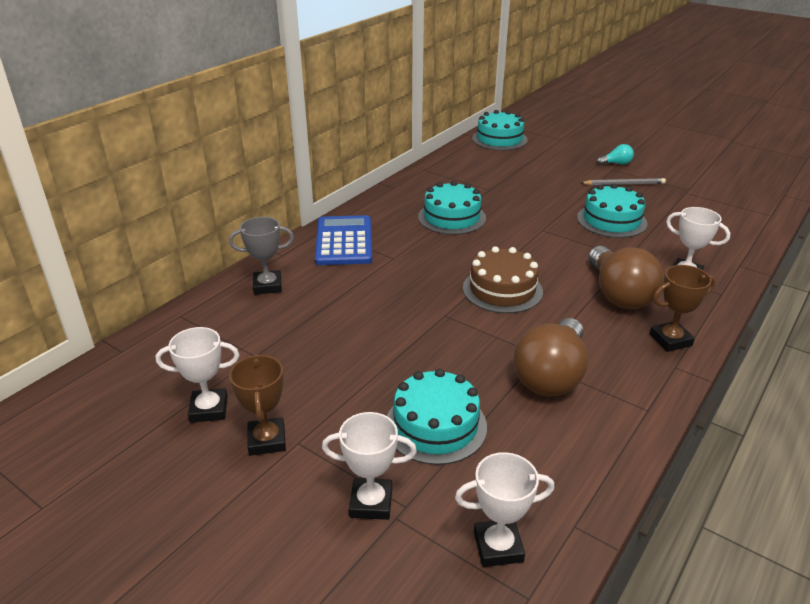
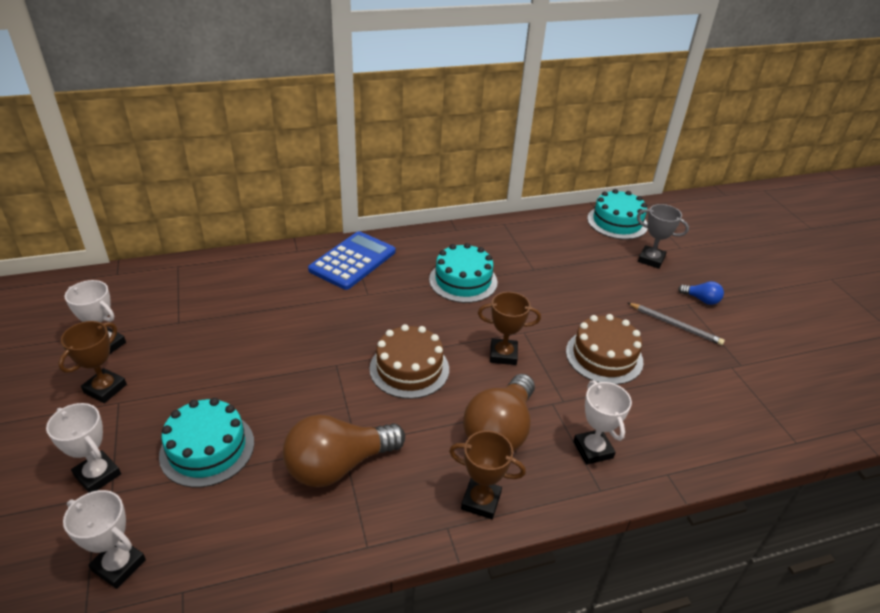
camera: 35 degrees right, 5 degrees up
(267, 286) = (255, 271): grey trophy -> grey trophy (651, 260)
(551, 249) = (503, 355): none -> brown trophy
(611, 220) = (604, 356): turquoise cake -> brown cake
(616, 163) = (701, 299): turquoise light bulb -> blue light bulb

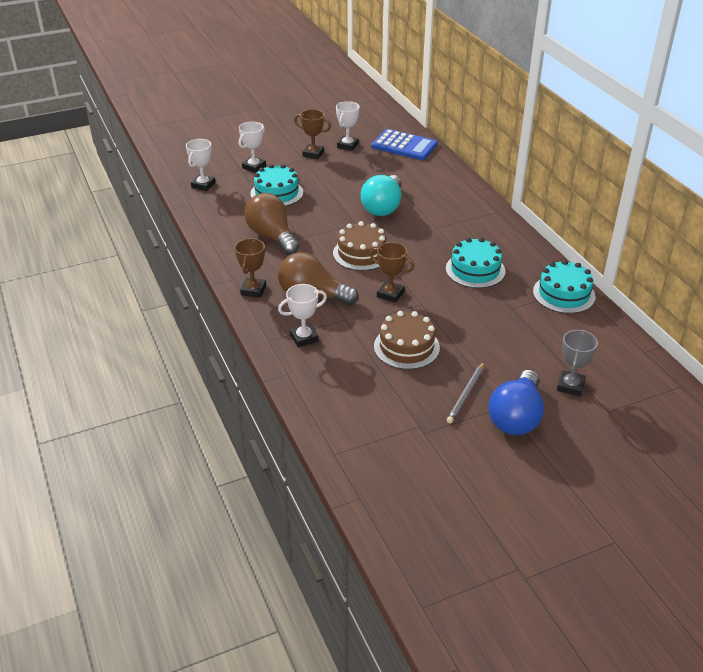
camera: 85 degrees right, 0 degrees up
(302, 332) = (383, 207): none -> turquoise light bulb
(353, 261) = (474, 216): blue calculator -> blue calculator (404, 146)
(503, 355) = (390, 294): brown trophy -> brown trophy turned 60 degrees counterclockwise
(617, 222) = (631, 365): turquoise cake -> turquoise cake (564, 294)
(701, 299) = (516, 417): blue light bulb -> blue light bulb, size x2.19

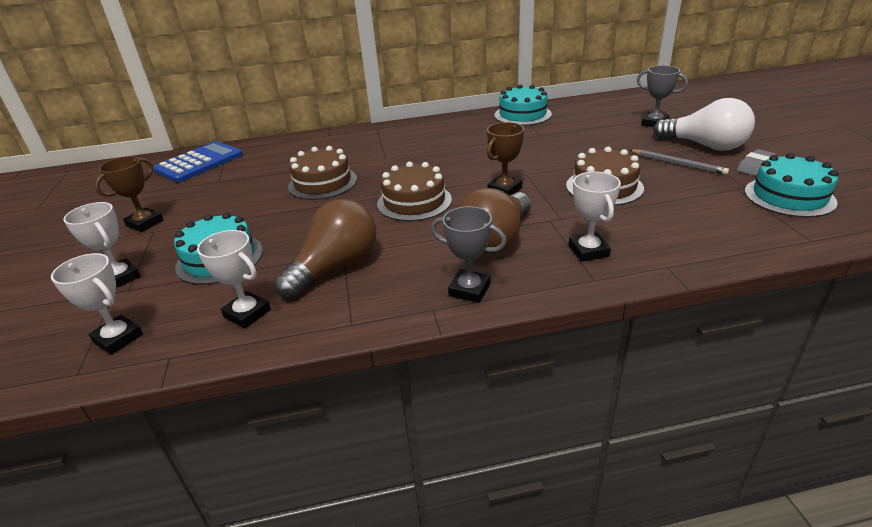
camera: 75 degrees left, 5 degrees down
(253, 290) = (469, 290): brown trophy -> grey trophy
(272, 236) = (335, 267): brown light bulb -> brown light bulb turned 150 degrees clockwise
(347, 145) = (154, 197): white trophy -> white trophy (247, 313)
(383, 207) = (322, 183): turquoise light bulb -> brown cake
(474, 445) = (755, 166): none -> grey eraser
(475, 270) = (473, 145): turquoise cake -> turquoise cake (789, 196)
(516, 417) = (705, 146): blue light bulb -> white light bulb

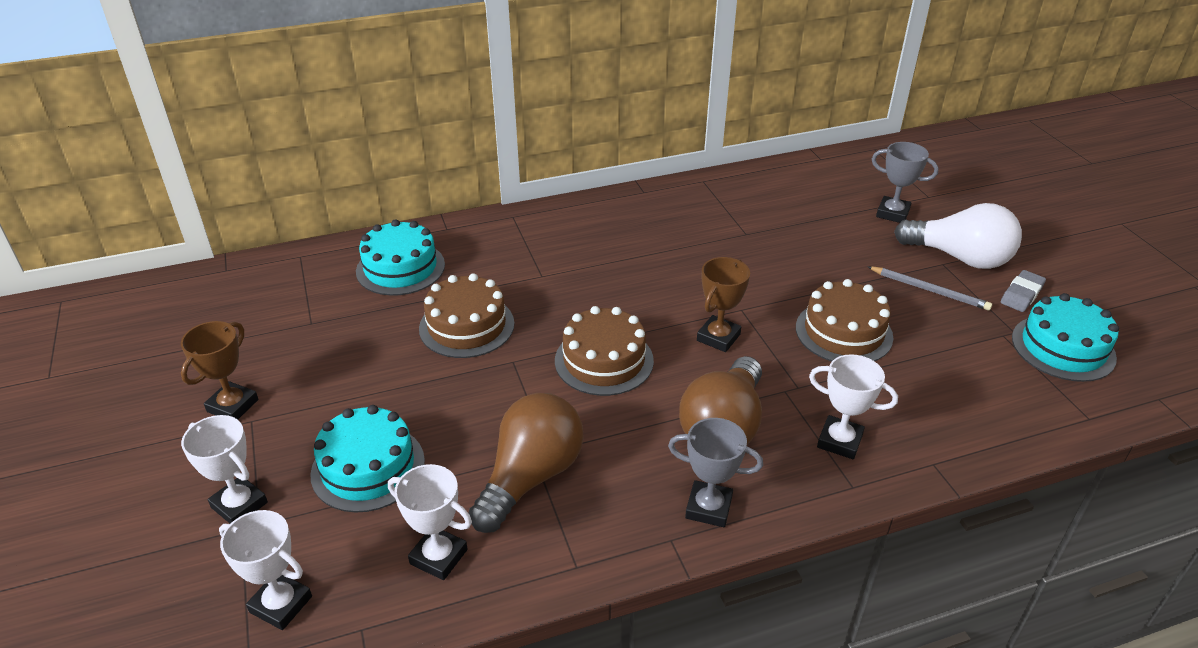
camera: 10 degrees left, 5 degrees up
(199, 163) = (267, 285): blue calculator -> none
(522, 114) = (715, 192): turquoise cake -> turquoise cake (400, 268)
(588, 251) = (839, 441): white trophy -> white trophy turned 45 degrees counterclockwise

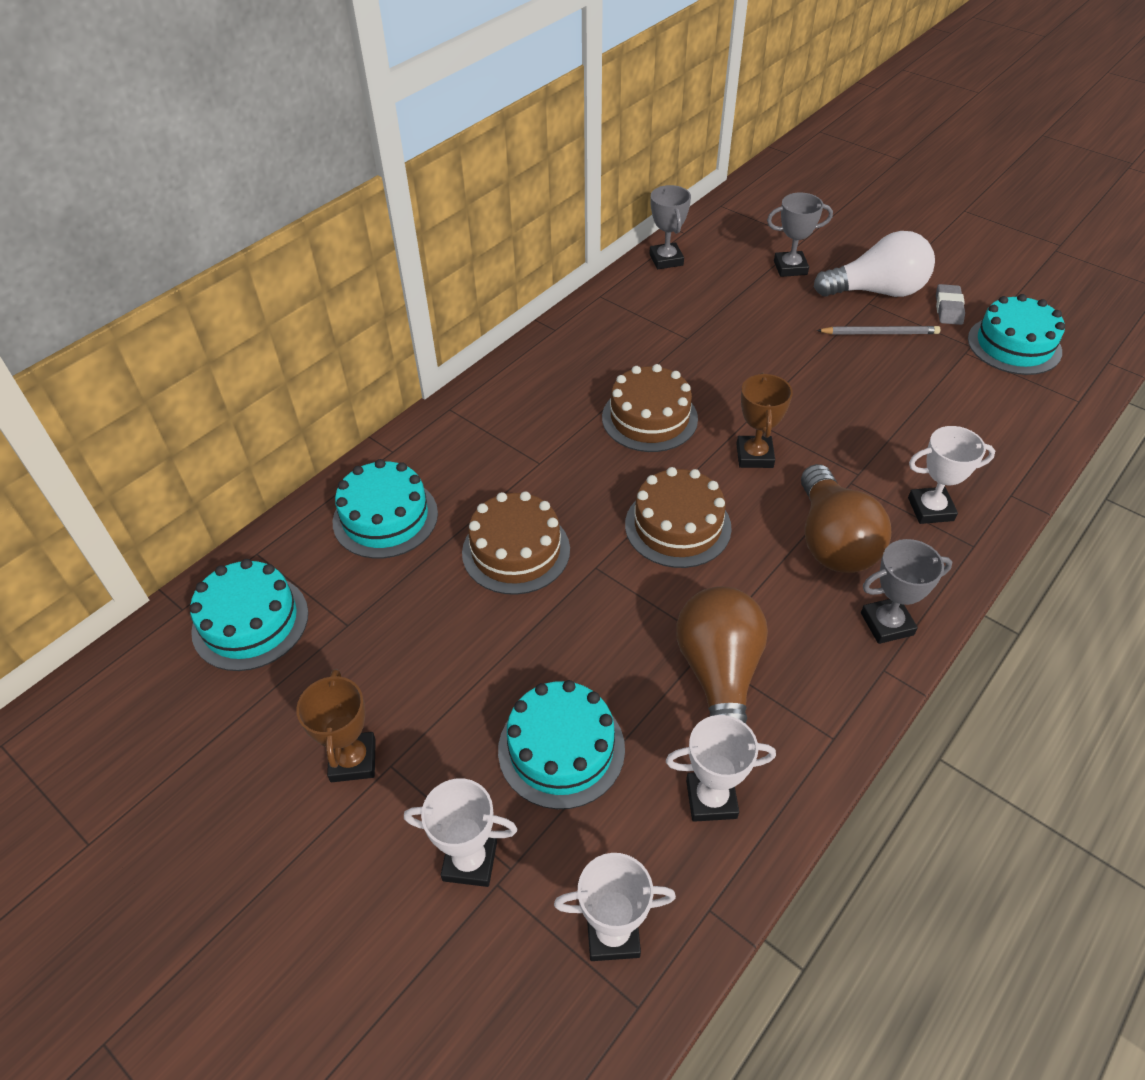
camera: 30 degrees left, 10 degrees up
(256, 295) = (250, 622): none -> turquoise cake
(785, 173) = (666, 260): none -> grey trophy
(843, 332) = (849, 403): brown cake -> brown cake (649, 418)

